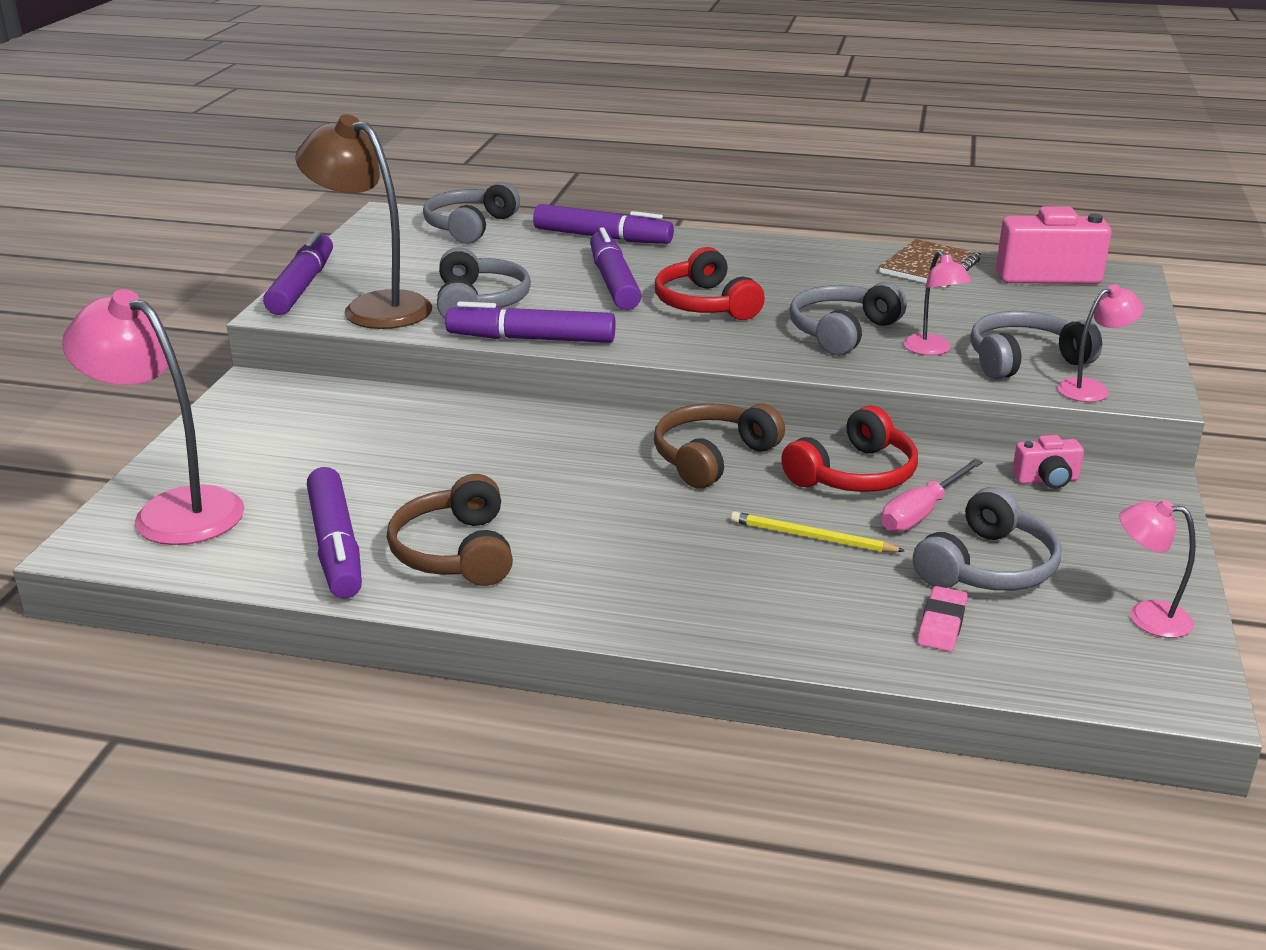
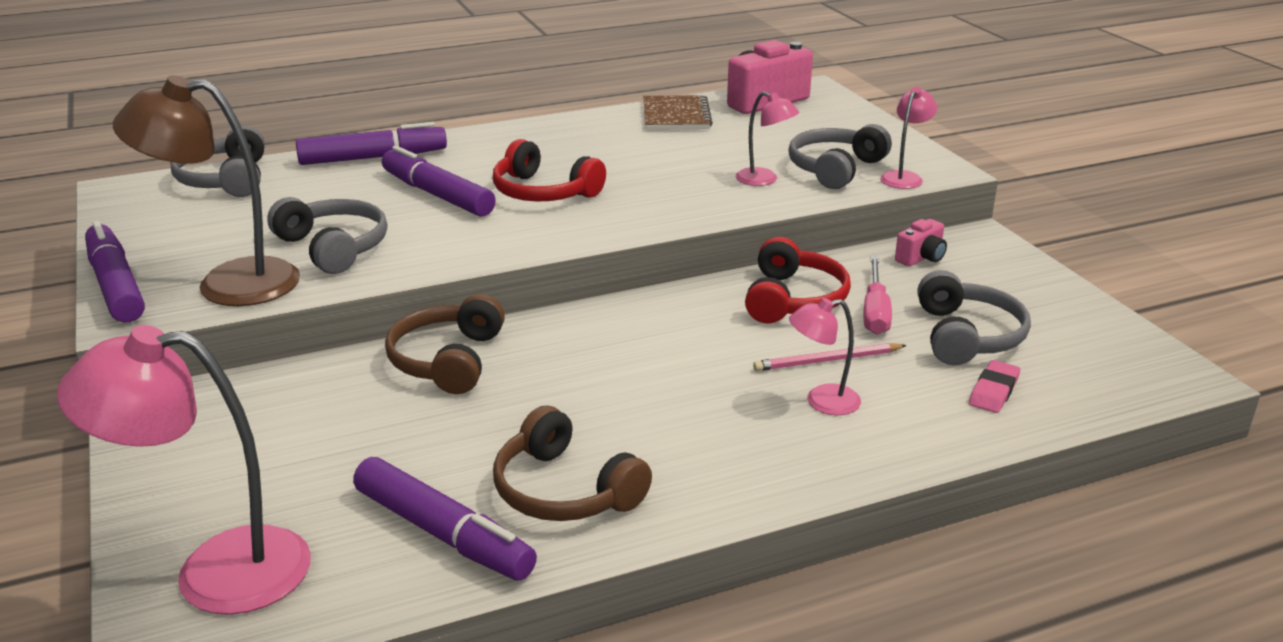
camera: 35 degrees left, 0 degrees up
(532, 339) = (431, 267): purple marker -> none
(712, 457) = (673, 324): brown headphones -> brown headphones (448, 360)
(811, 537) = (827, 360): yellow pencil -> pink pencil
(842, 332) = (681, 184): grey headphones -> none
(942, 624) = (993, 391): pink eraser -> pink eraser turned 45 degrees clockwise
(1146, 616) = (1098, 333): pink lamp -> pink lamp (822, 402)

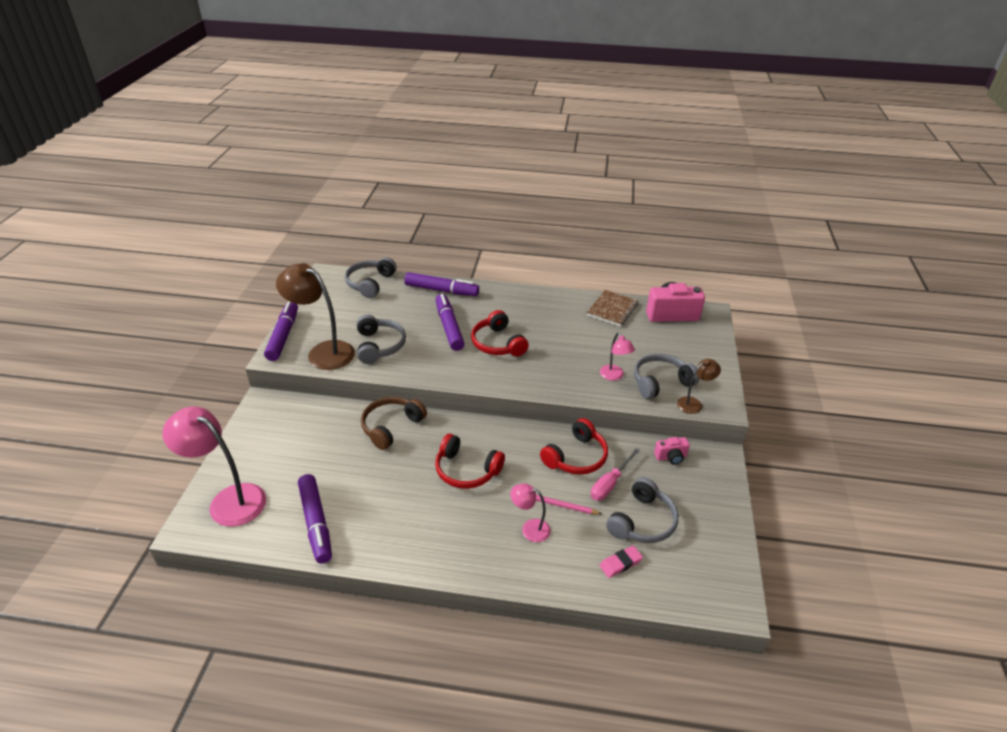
camera: 30 degrees right, 10 degrees up
(565, 490) = (378, 524): brown headphones -> none
(642, 370) = (466, 470): none -> red headphones
(904, 177) = (693, 403): pink lamp -> brown lamp

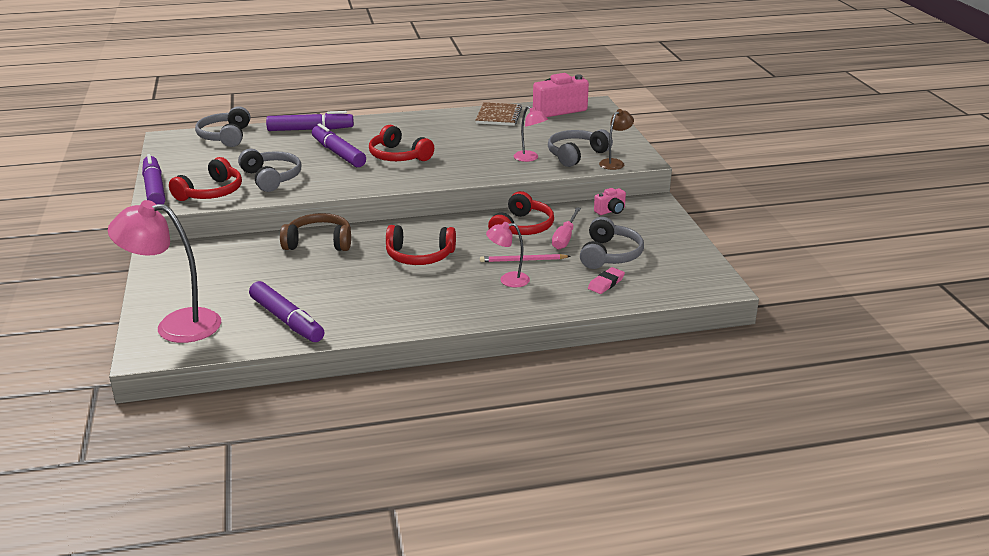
camera: 20 degrees left, 10 degrees down
(323, 352) = (211, 192): brown lamp -> red headphones
(391, 427) = (319, 242): brown headphones -> brown headphones turned 75 degrees clockwise

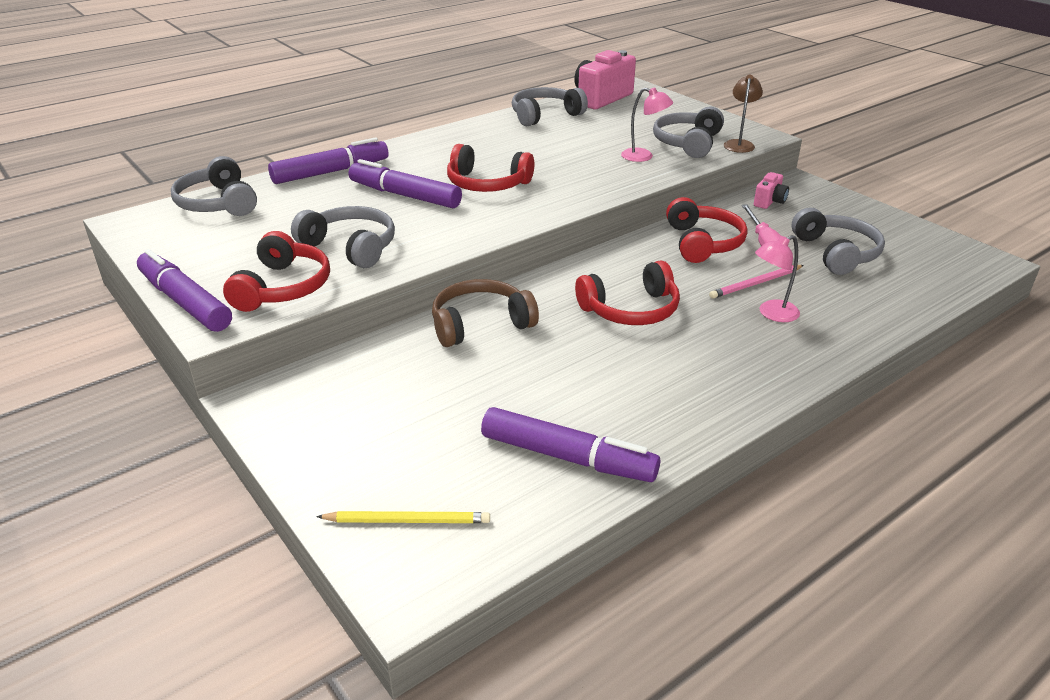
camera: 25 degrees left, 5 degrees up
(176, 325) = (408, 521): pink lamp -> yellow pencil
(498, 116) = (545, 115): brown notebook -> grey headphones
(606, 283) = (879, 289): pink eraser -> none

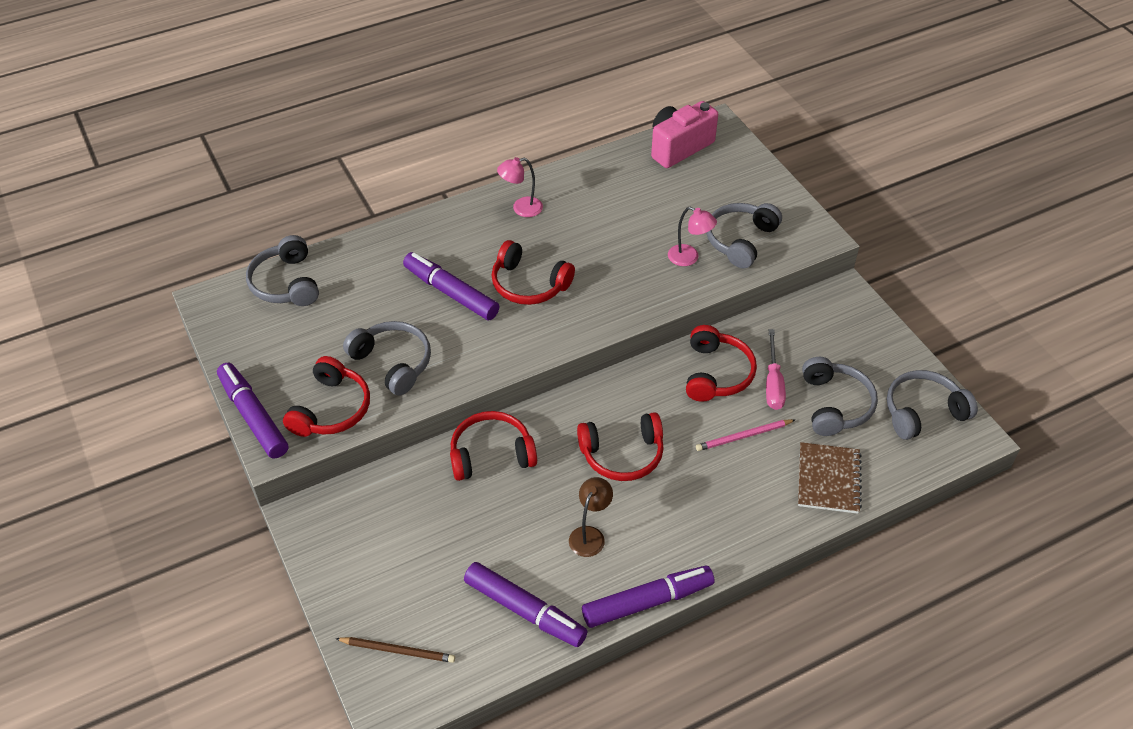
camera: 10 degrees right, 15 degrees up
(330, 172) = (389, 247): purple marker -> purple marker (647, 602)
(408, 521) = (398, 651): yellow pencil -> brown pencil
(480, 324) = (491, 454): brown headphones -> red headphones
(545, 115) = (612, 173): grey headphones -> grey headphones (923, 412)
(739, 144) = (791, 248): brown lamp -> brown lamp (590, 535)
(769, 202) = (803, 320): pink camera -> none
(772, 314) = (742, 477): pink lamp -> pink lamp (521, 208)
(865, 306) = (828, 479): none -> brown notebook

